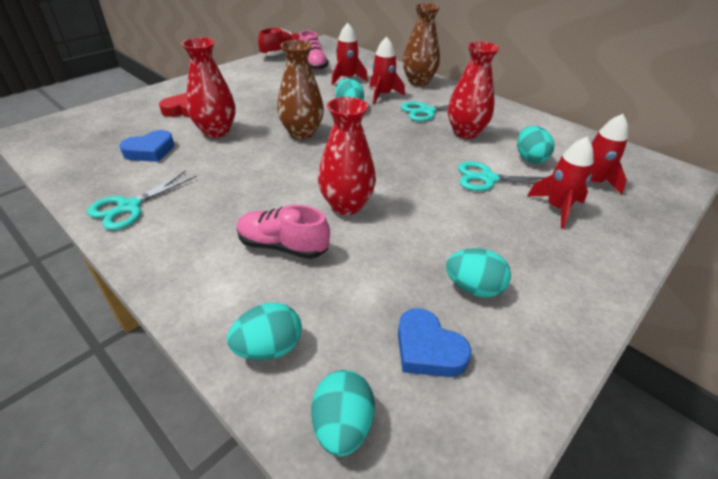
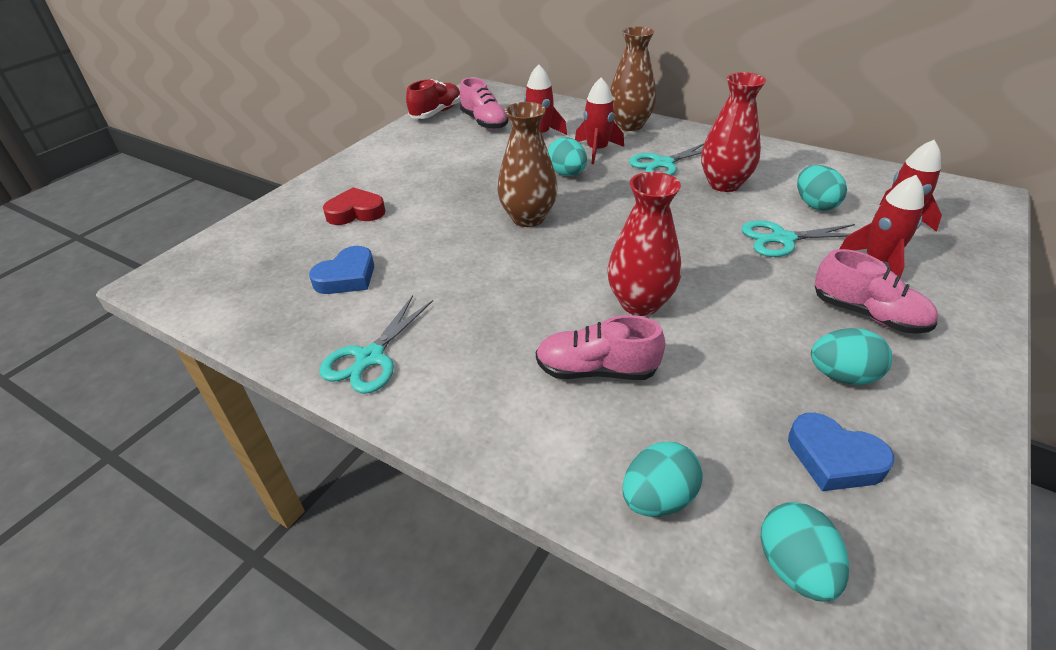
camera: 10 degrees left, 0 degrees up
(216, 131) = (417, 234): red vase -> none
(524, 246) = (867, 314): none -> pink shoe

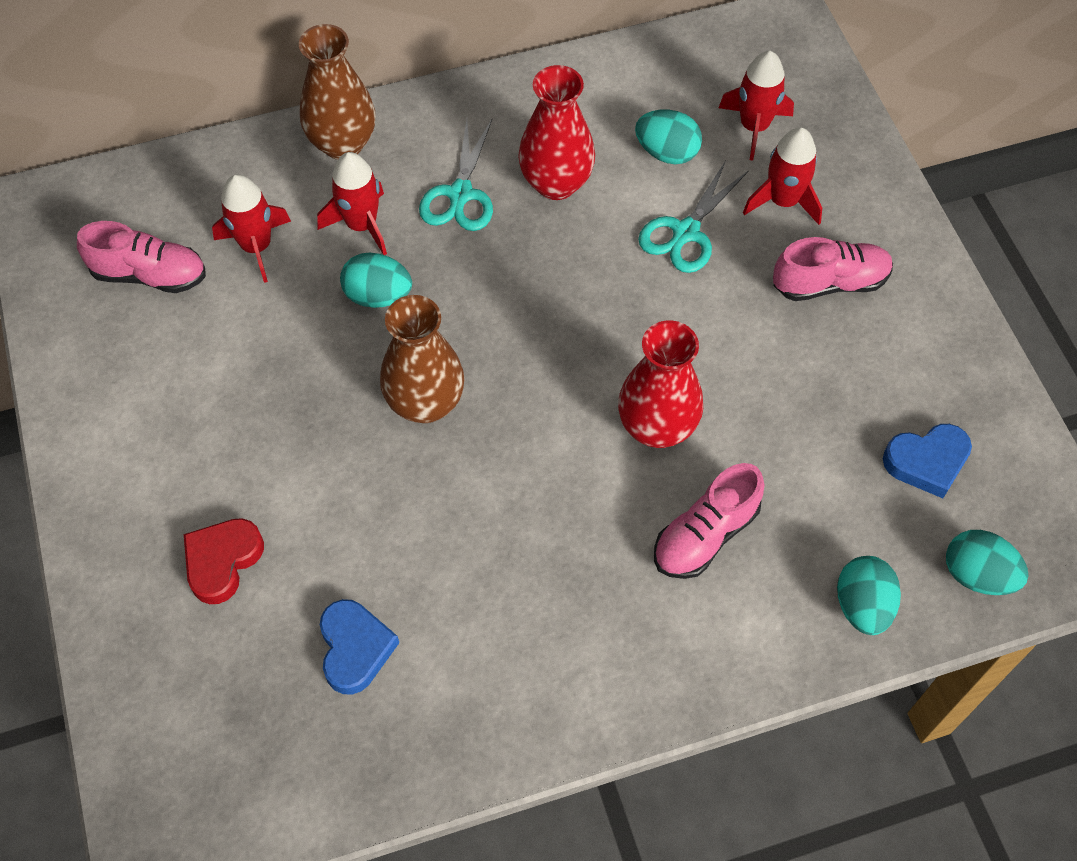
camera: 50 degrees left, 20 degrees up
(370, 358) = (516, 705): turquoise scissors -> none
(436, 113) = (53, 305): red shoe -> none
(842, 376) = (868, 373): turquoise egg -> none

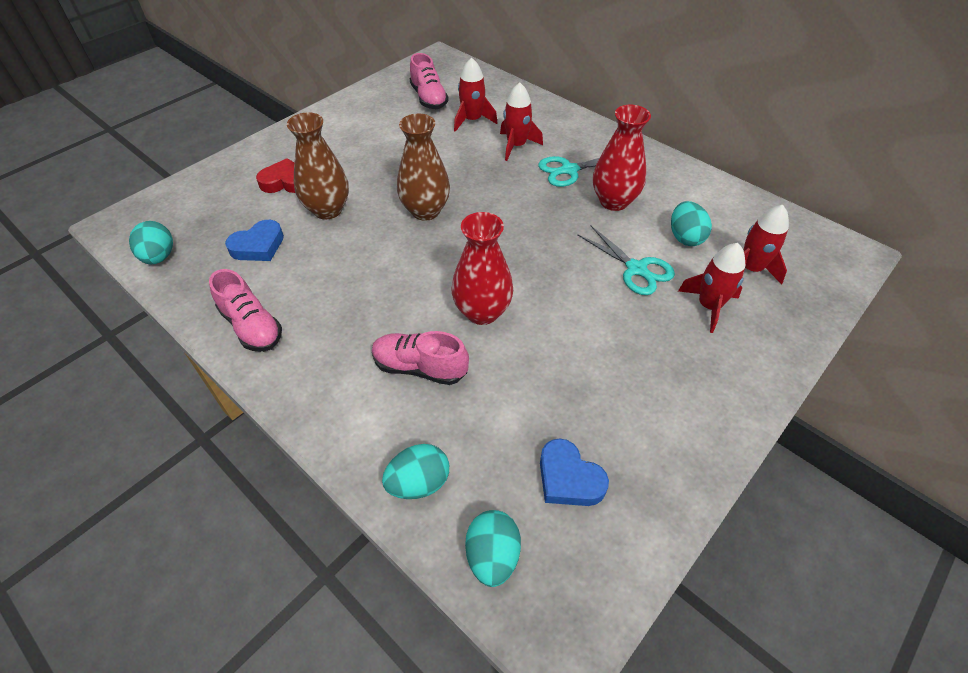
camera: 60 degrees right, 10 degrees down
(343, 144) = (559, 121): brown vase -> brown vase (328, 210)
(378, 296) = (478, 168): turquoise egg -> turquoise egg (159, 257)
(686, 232) = (636, 269): turquoise scissors -> turquoise scissors turned 135 degrees counterclockwise
(829, 283) = (669, 357): pink shoe -> pink shoe (252, 326)

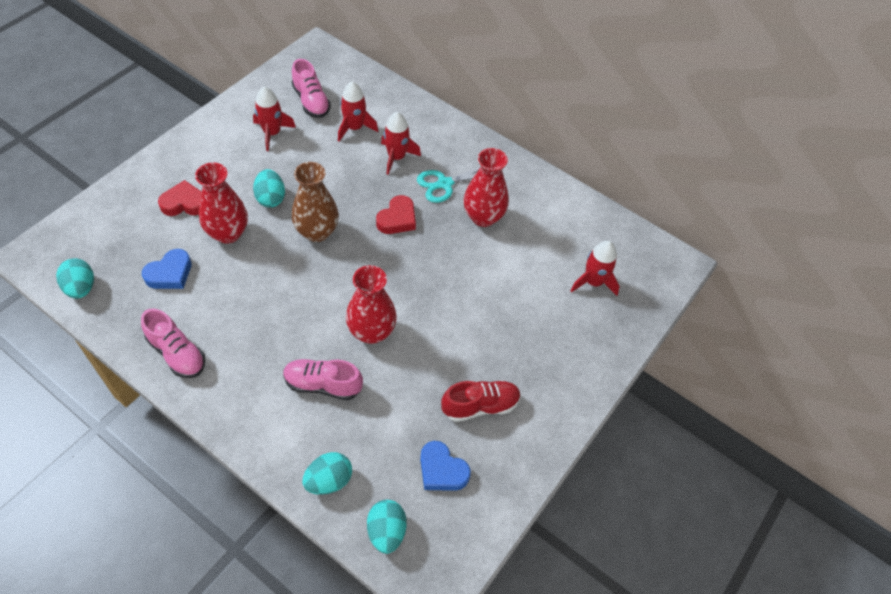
camera: 10 degrees left, 5 degrees up
(328, 210) = (228, 233): brown vase -> red vase
(516, 201) = (397, 219): none -> red heart
(617, 401) = (480, 406): none -> red shoe
(636, 269) = (500, 285): turquoise scissors -> none
(685, 237) = (542, 252): turquoise egg -> turquoise egg (271, 198)
(708, 306) = (556, 319): red rocket -> red rocket (272, 133)

